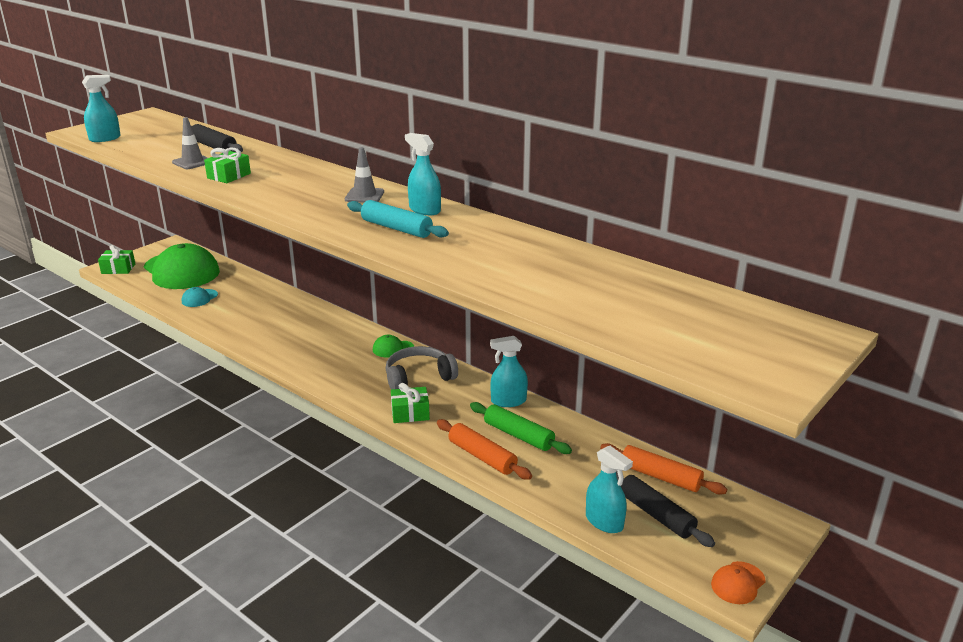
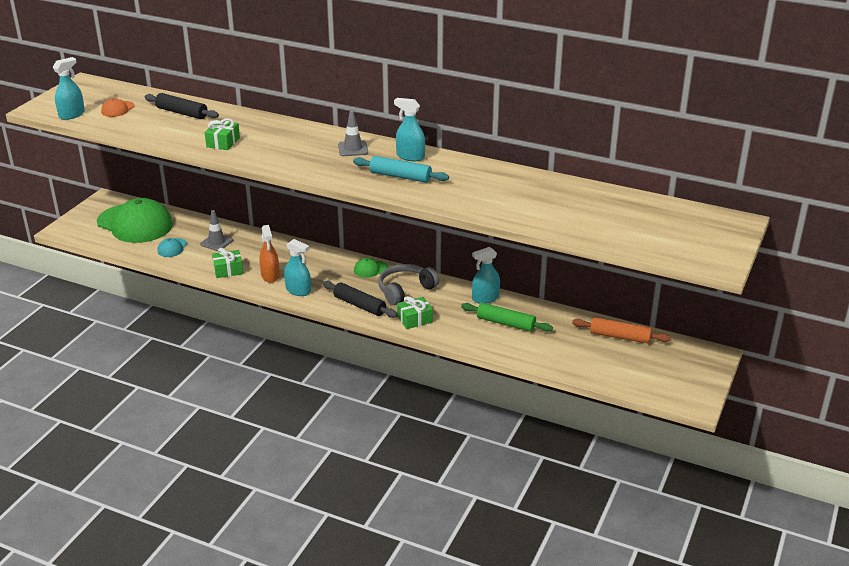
camera: 15 degrees left, 5 degrees up
(118, 269) = (73, 230): green gift -> green gift (228, 270)
(192, 162) = (178, 132): grey traffic cone -> grey traffic cone (216, 242)
(279, 340) = (270, 275): none -> orange spray bottle
(482, 456) = (487, 343): orange rolling pin -> none
(604, 522) = (594, 374): turquoise spray bottle -> turquoise spray bottle (298, 290)
(656, 514) = (627, 363): black rolling pin -> black rolling pin (359, 305)
(738, 583) = (696, 397): orange cap -> orange cap (118, 109)

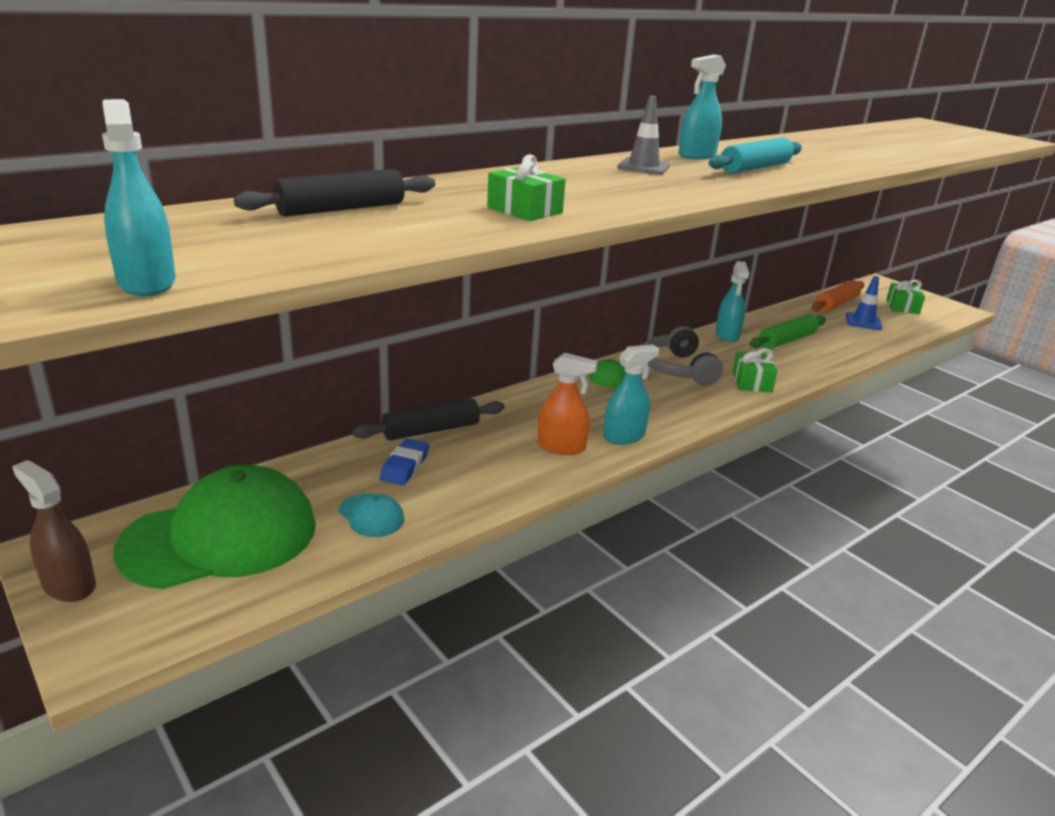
camera: 65 degrees left, 5 degrees down
(90, 210) = (69, 585): none -> brown spray bottle
(118, 109) = (215, 243): orange cap -> none
(216, 242) = (404, 466): grey traffic cone -> blue eraser
(228, 270) = (510, 478): green gift -> green gift (902, 306)
(359, 305) = (695, 405): black rolling pin -> black rolling pin (431, 430)
(592, 353) = (863, 321): none -> blue traffic cone

